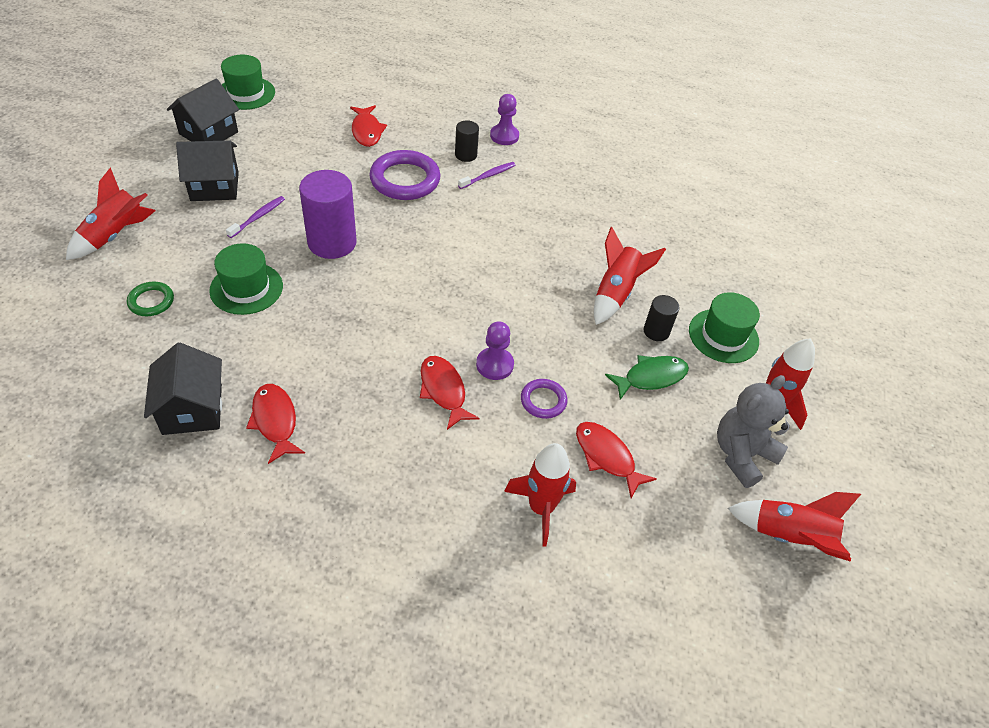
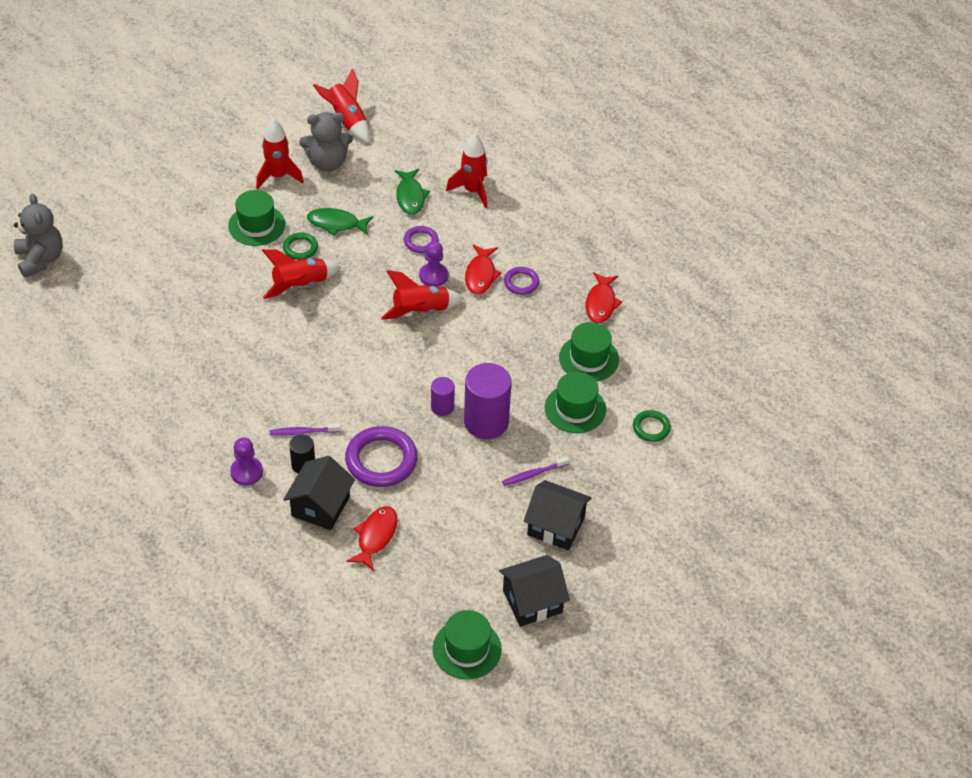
camera: 145 degrees left, 0 degrees up
(115, 235) = (660, 506): red rocket -> red rocket (421, 311)
(192, 409) = (650, 333): black house -> black house (320, 506)
(257, 346) = (588, 358): none -> green hat
(383, 239) = (442, 407): none -> purple cylinder
(389, 403) = (521, 283): none -> purple ring
(607, 457) = (410, 197): red fish -> green fish
(656, 331) = (300, 248): black cylinder -> green ring
(848, 218) = (40, 259): none -> grey teddy bear

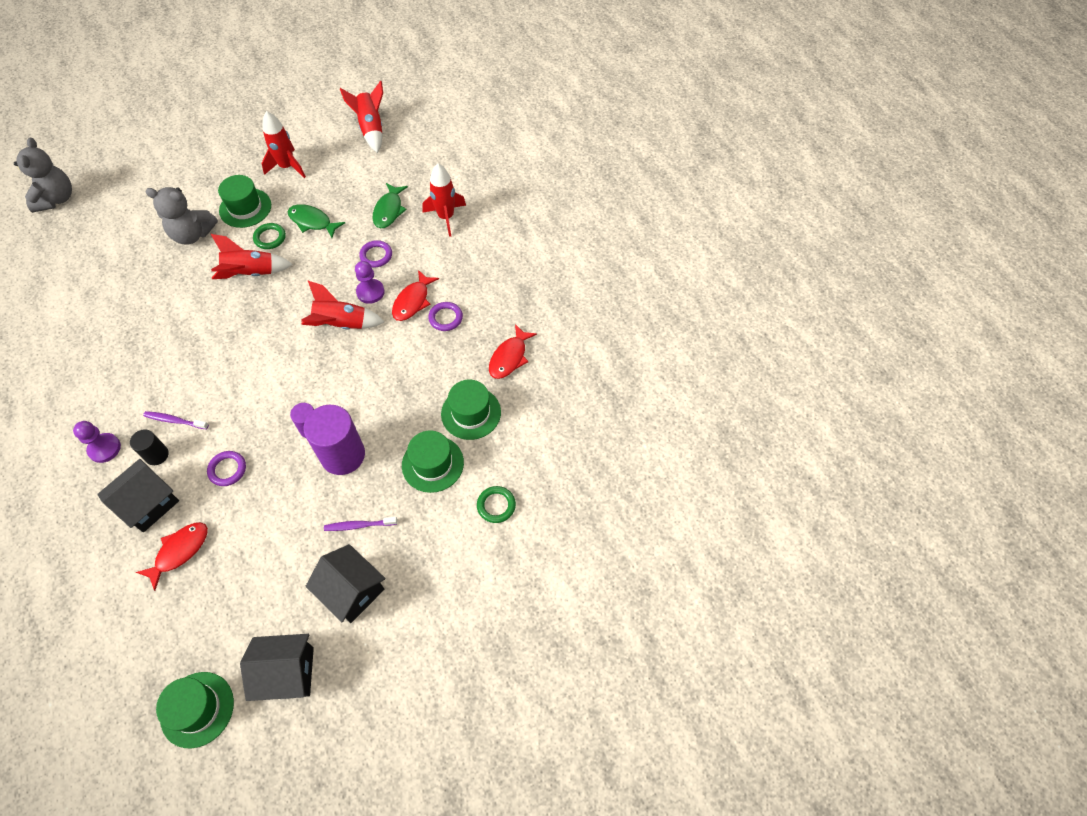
camera: 20 degrees right, 10 degrees up
(327, 163) = (335, 163): grey teddy bear -> grey teddy bear (192, 234)
(381, 460) = (227, 469): purple ring -> purple ring, size x0.54

